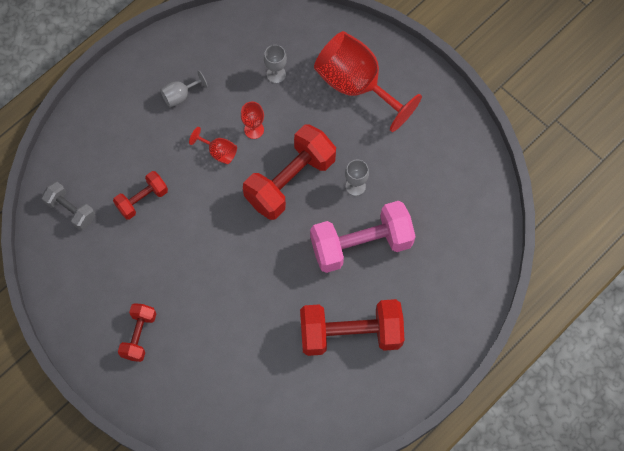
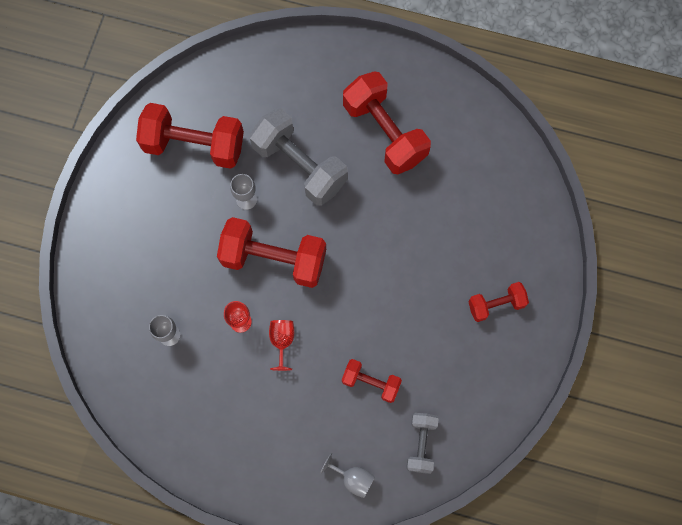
camera: 120 degrees left, 5 degrees up
(180, 96) = (243, 414): grey goblet -> grey goblet (353, 478)
(357, 85) = (141, 253): red goblet -> none
(361, 244) = (299, 165): pink dumbbell -> grey dumbbell
(430, 170) = (194, 145): none -> red dumbbell

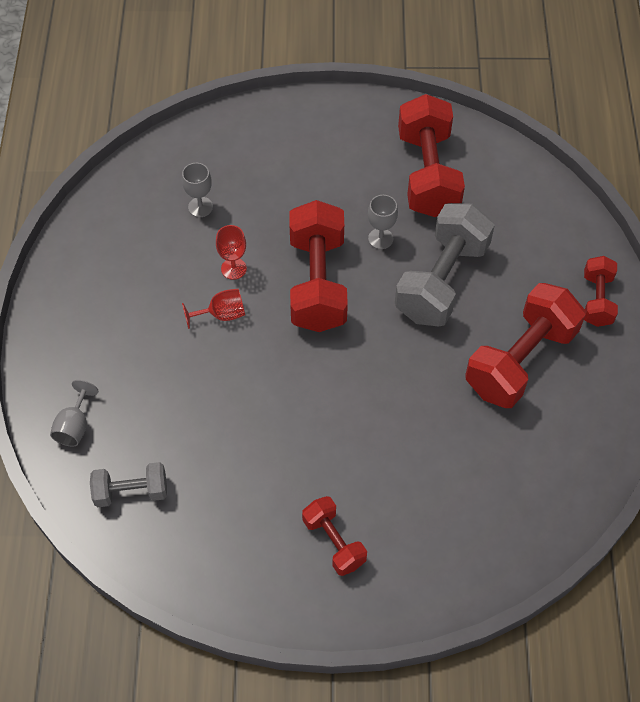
camera: 75 degrees right, 15 degrees down
(371, 382) = (195, 419): red dumbbell -> red dumbbell (597, 300)

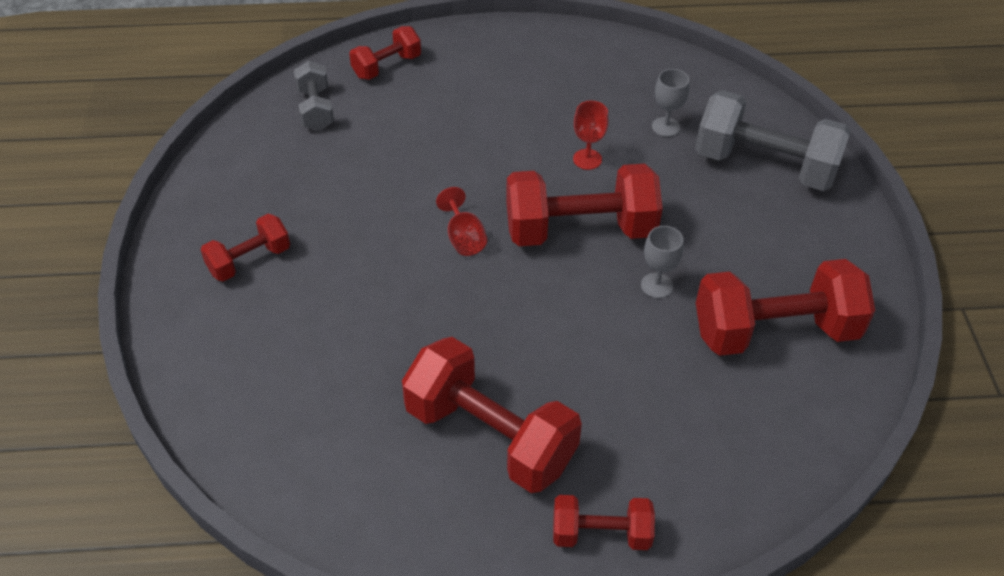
camera: 85 degrees right, 10 degrees down
(75, 426) = (387, 66): grey goblet -> red dumbbell
(222, 314) = (525, 155): red goblet -> red goblet (464, 238)
(442, 281) = (603, 349): grey dumbbell -> grey dumbbell (764, 166)

